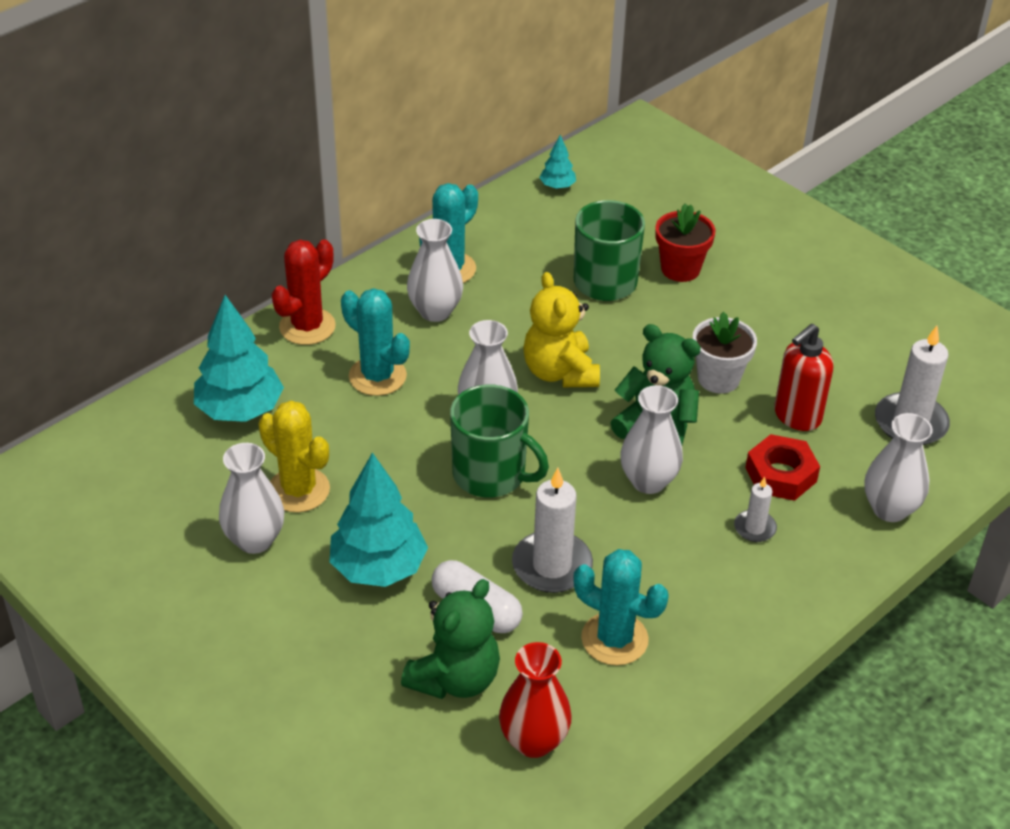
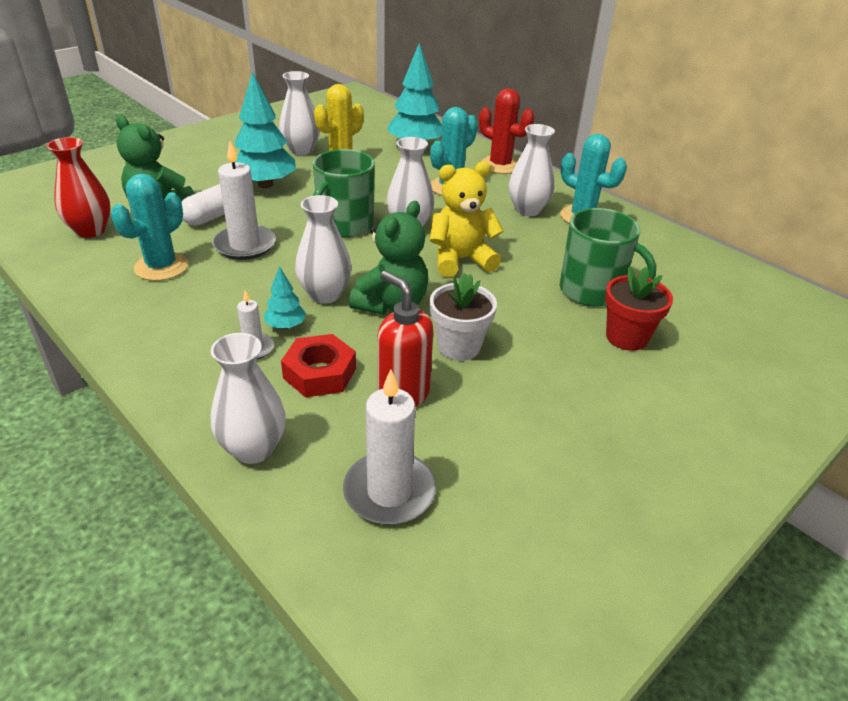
camera: 90 degrees right, 5 degrees down
(557, 186) = (727, 273): turquoise tree -> turquoise tree (285, 326)

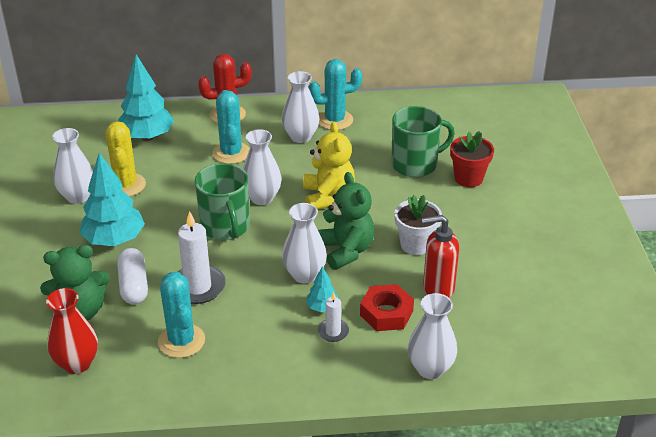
camera: 50 degrees left, 0 degrees up
(389, 491) = (509, 330): white candle -> none
(461, 260) = (328, 197): yellow teddy bear -> yellow teddy bear turned 150 degrees clockwise

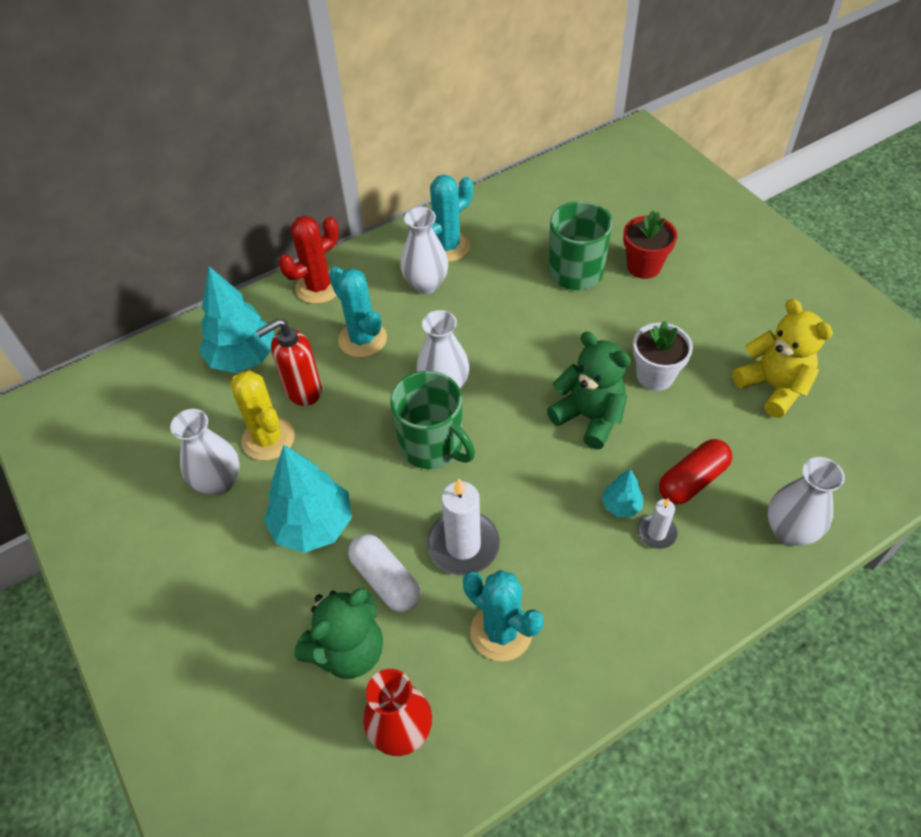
camera: 25 degrees left, 15 degrees up
(304, 275) = (569, 470): white vase -> none
(328, 197) = (516, 353): yellow teddy bear -> yellow teddy bear (773, 387)
(386, 313) = (692, 480): red nut -> red capsule
(437, 288) = (719, 422): red soap dispenser -> red soap dispenser (302, 391)

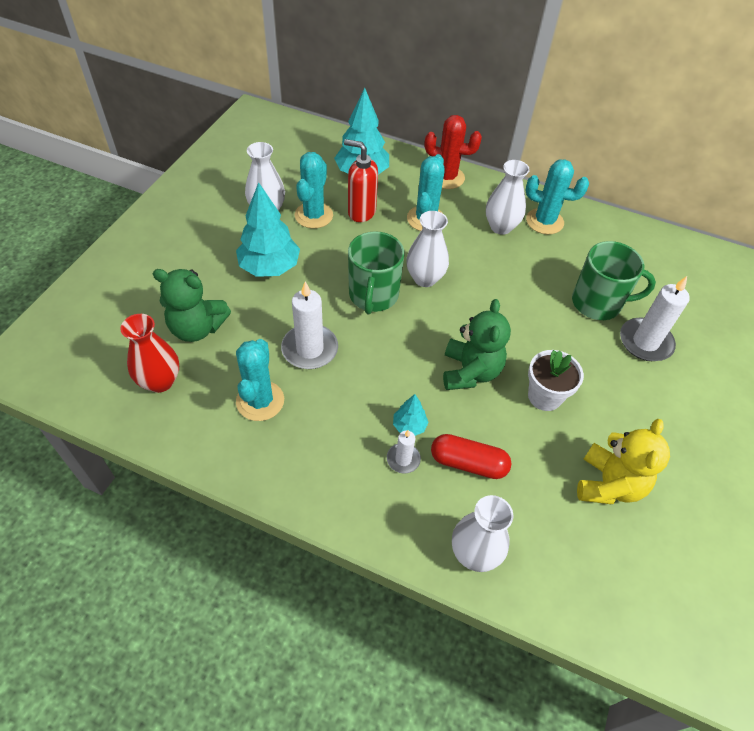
camera: 50 degrees right, 0 degrees up
(268, 439) = (313, 215): yellow cactus -> turquoise cactus
(385, 580) = (256, 322): white capsule -> none
(643, 266) = (645, 342): red flower pot -> white candle

